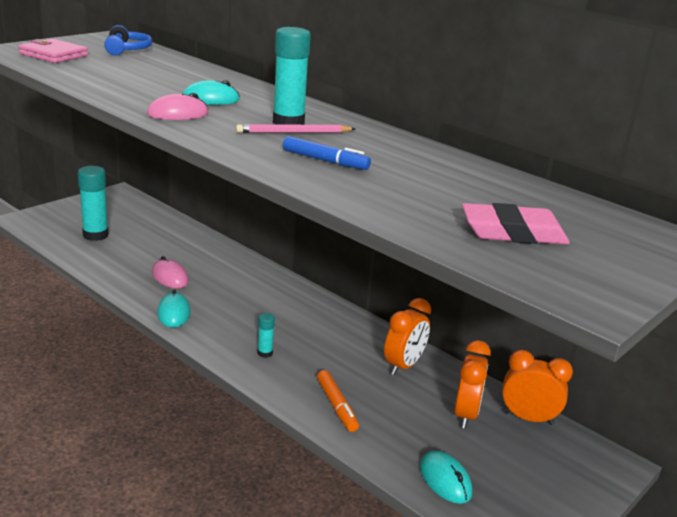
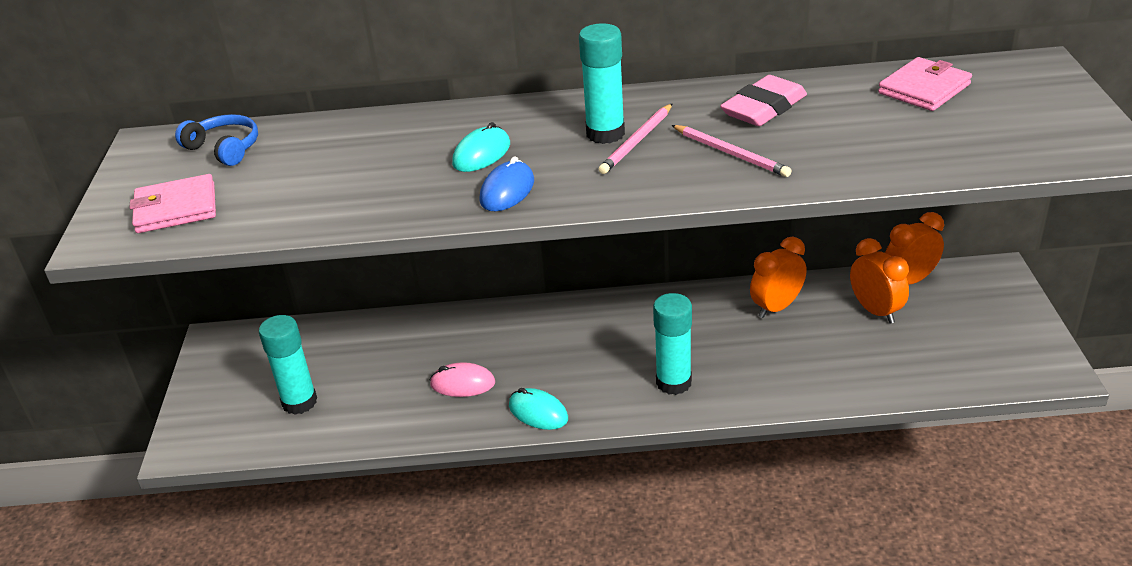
camera: 40 degrees left, 10 degrees up
(178, 114) = (507, 191): pink mouse -> blue mouse
(265, 353) = (673, 382): turquoise glue stick -> turquoise glue stick, size x2.02
(325, 161) = (731, 153): blue marker -> pink pencil
(336, 406) = (797, 378): orange marker -> none
(403, 366) = (776, 307): orange clock -> orange clock turned 120 degrees counterclockwise
(445, 480) = (946, 369): turquoise mouse -> none
(513, 232) = (968, 128): pink eraser -> pink eraser (764, 108)
(542, 204) = (924, 89): none -> pink wallet

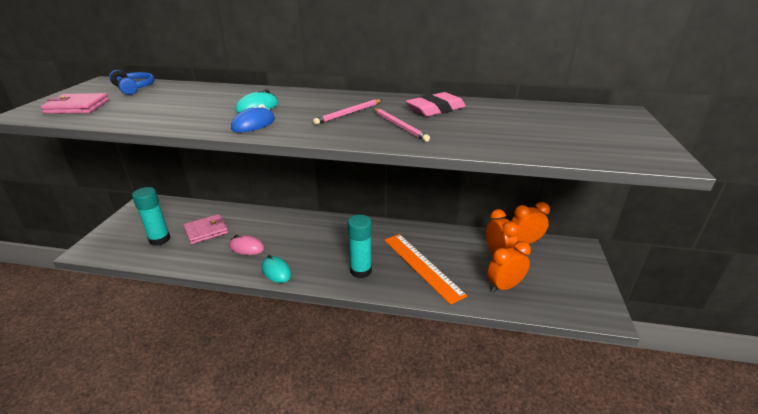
camera: 10 degrees right, 5 degrees down
(605, 134) = (334, 108): turquoise glue stick -> none
(765, 354) = (422, 266): none -> orange ruler
(776, 307) = (440, 242): orange clock -> orange clock (504, 286)
(924, 89) = (542, 113): pink wallet -> pink wallet (206, 231)

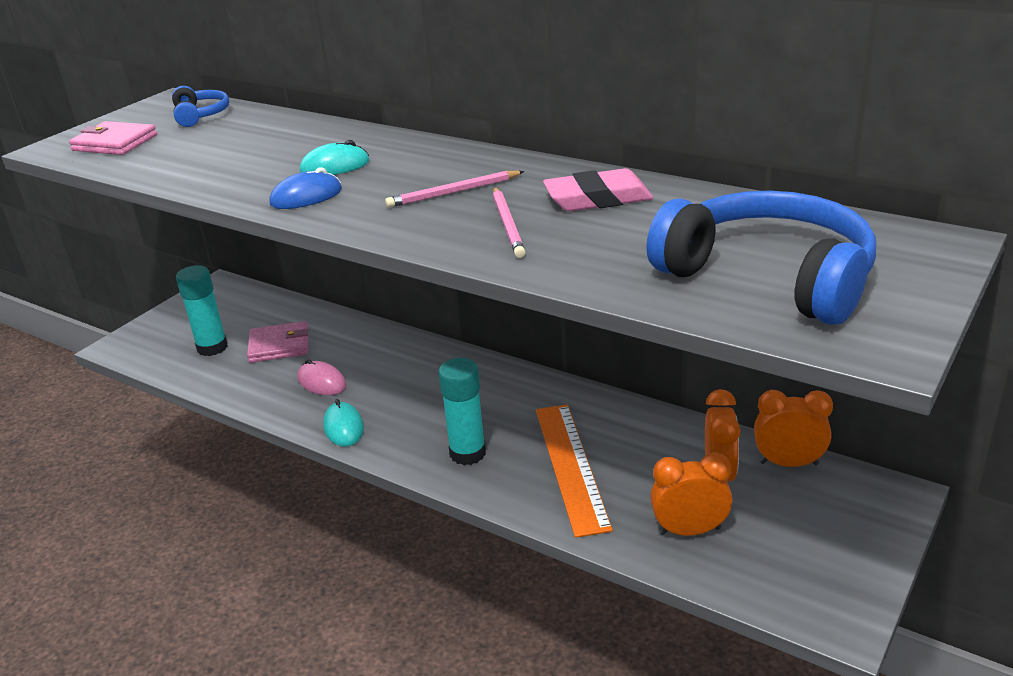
camera: 25 degrees right, 0 degrees up
(568, 135) = (769, 277): none -> blue headphones

